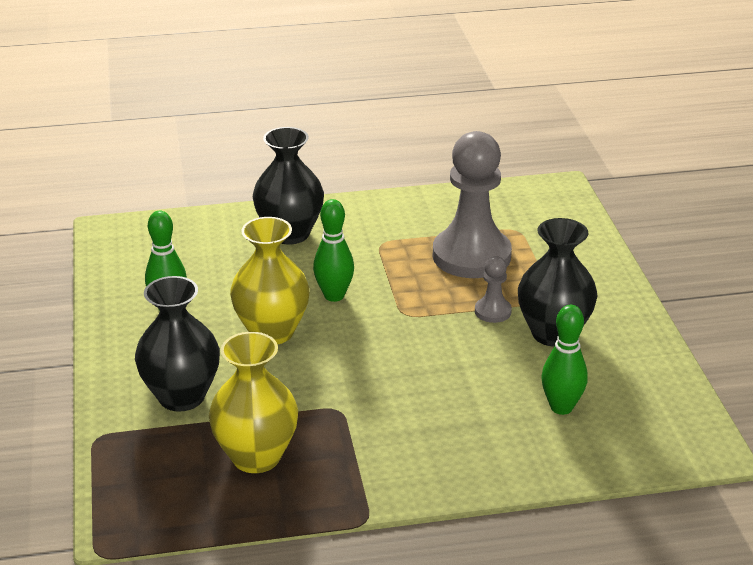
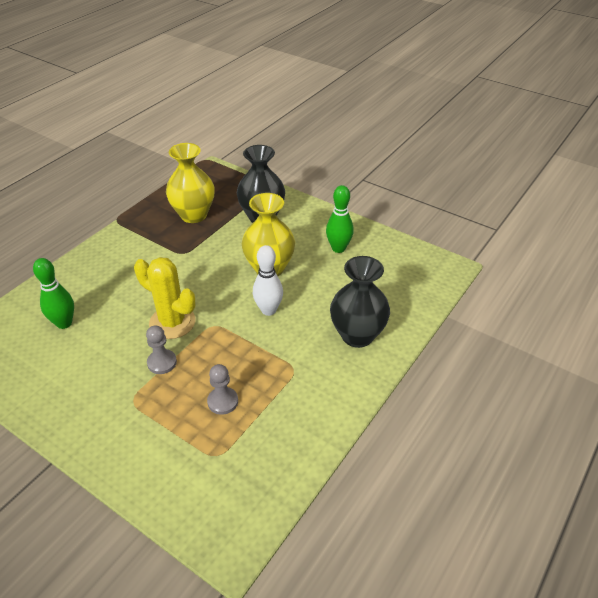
camera: 135 degrees right, 10 degrees up
(334, 296) = (268, 310): green bowling pin -> white bowling pin
(443, 340) = (172, 322): none -> yellow cactus
(471, 256) = (222, 401): grey pawn -> grey pawn, size x0.44
(553, 333) = (107, 371): black vase -> none

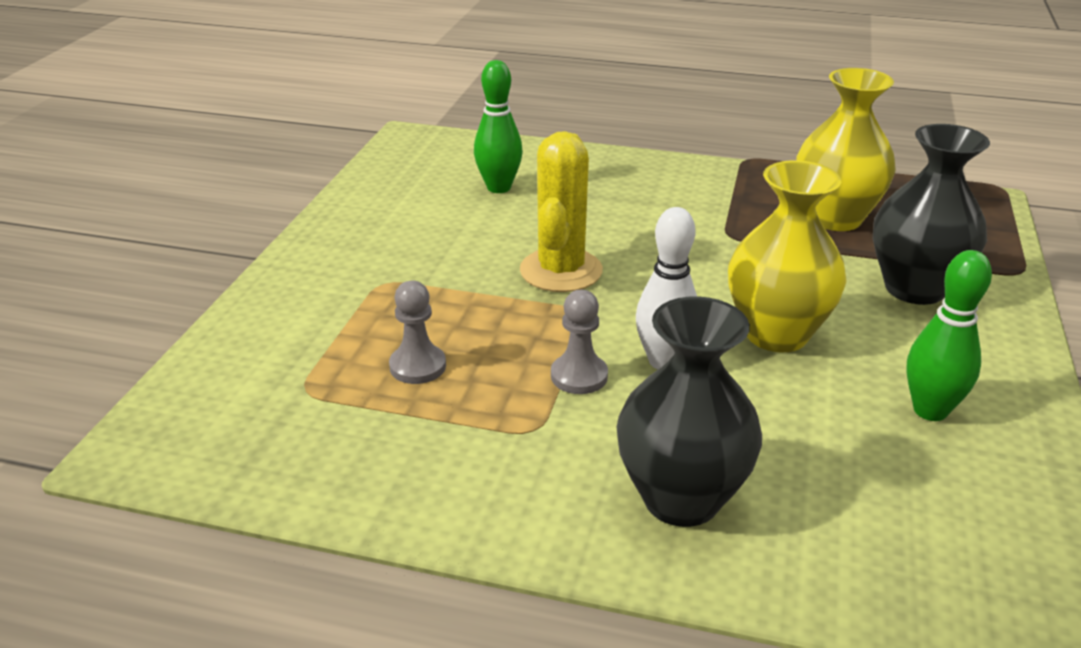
camera: 70 degrees right, 10 degrees down
(162, 362) = (470, 286): grey pawn -> grey pawn (579, 376)

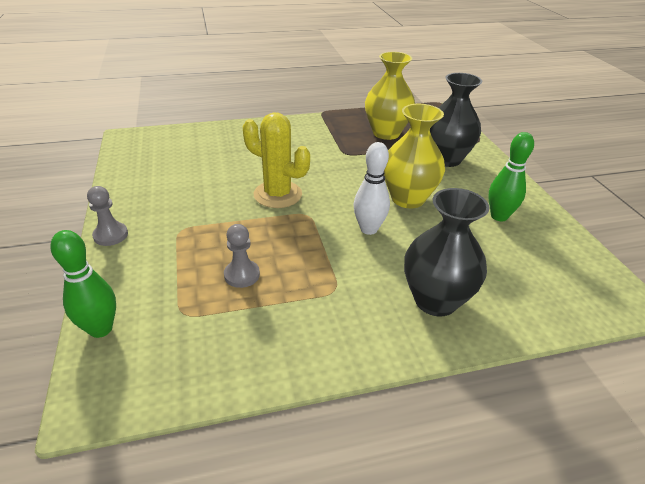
camera: 30 degrees left, 5 degrees up
(499, 188) = (205, 155): green bowling pin -> green bowling pin (101, 329)
(561, 271) = (277, 194): yellow cactus -> yellow cactus turned 45 degrees counterclockwise
(579, 376) = (334, 251): grey pawn -> grey pawn (111, 235)

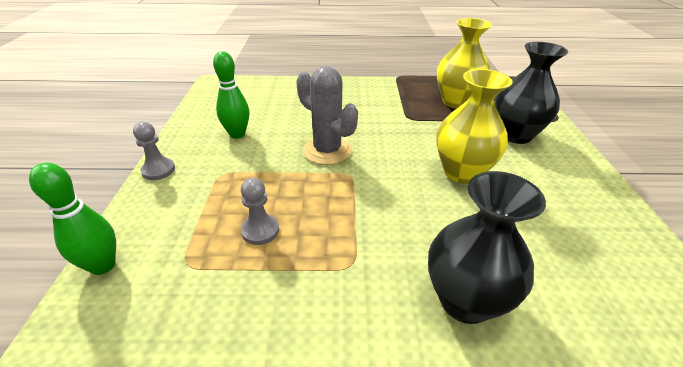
camera: 15 degrees right, 0 degrees up
(277, 194) = (327, 151): yellow cactus -> grey cactus
(368, 229) = (409, 200): white bowling pin -> none
(499, 216) = (566, 207): green bowling pin -> green bowling pin (237, 134)

